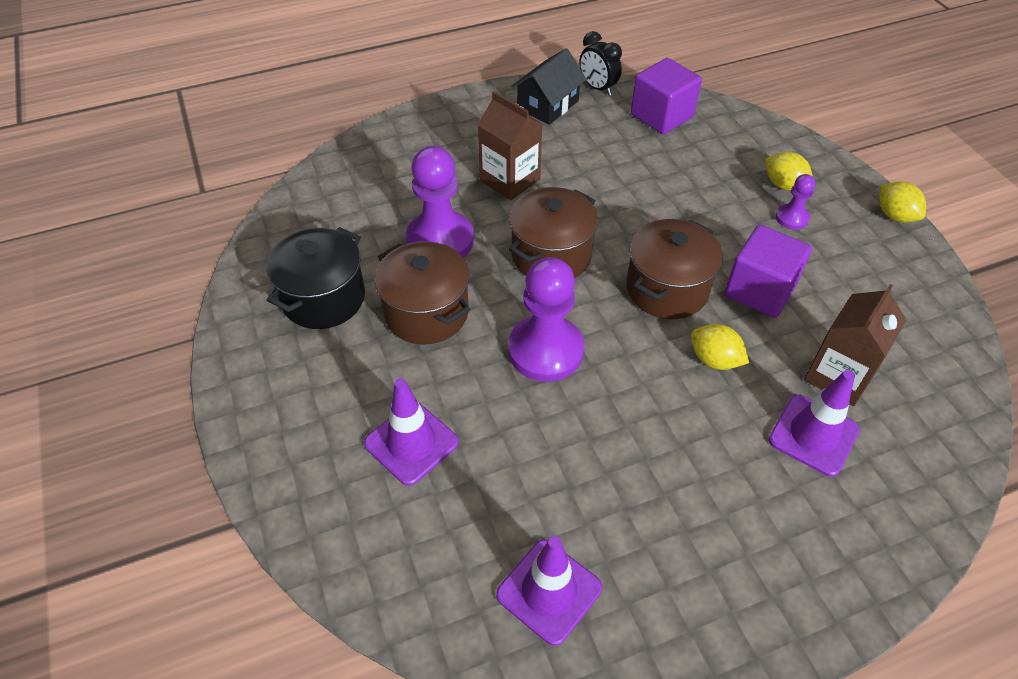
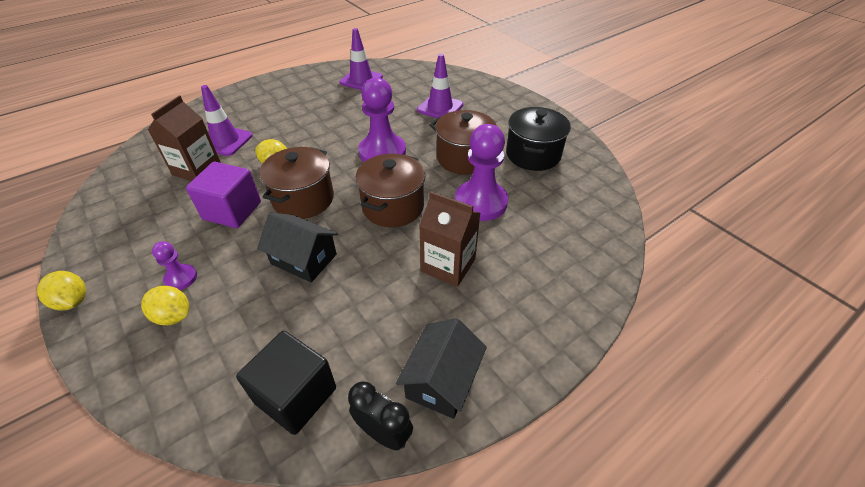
camera: 165 degrees right, 5 degrees down
(661, 115) = (296, 395): purple cube -> black cube
(661, 213) = (304, 259): none -> black house

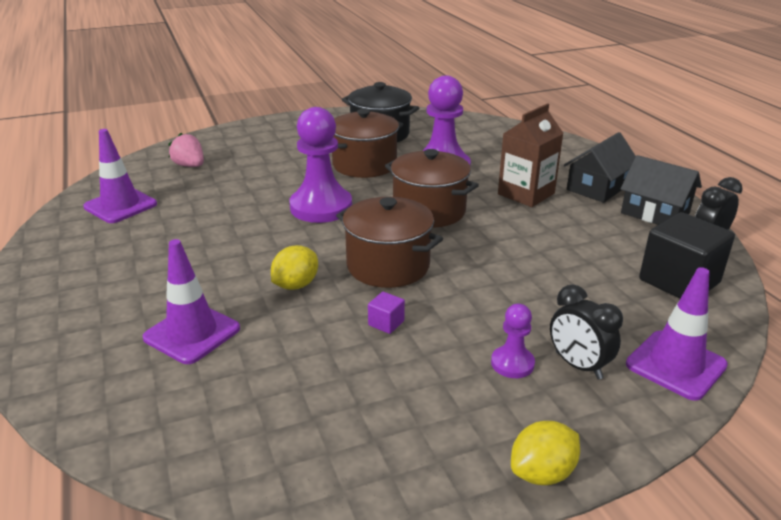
camera: 75 degrees left, 15 degrees down
(173, 316) = (578, 365): yellow lemon -> black clock
(197, 169) = (257, 362): brown carton -> none
(232, 210) = (386, 323): purple cube -> purple cube, size x0.42
(304, 259) = (498, 270): black house -> black house (597, 188)
(425, 86) = (190, 166): none -> pink strawberry
(440, 107) = (251, 164): purple traffic cone -> purple traffic cone (676, 365)

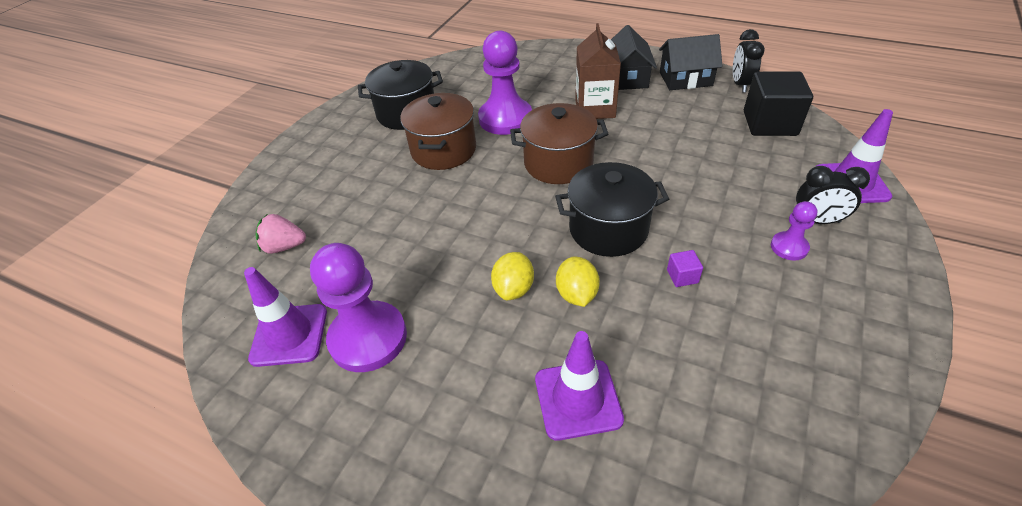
camera: 40 degrees left, 15 degrees up
(321, 207) = (476, 212): purple pawn -> purple pawn (368, 338)
(388, 266) = (608, 229): brown pot -> black pot
(542, 473) = (910, 307): yellow lemon -> yellow lemon (513, 288)

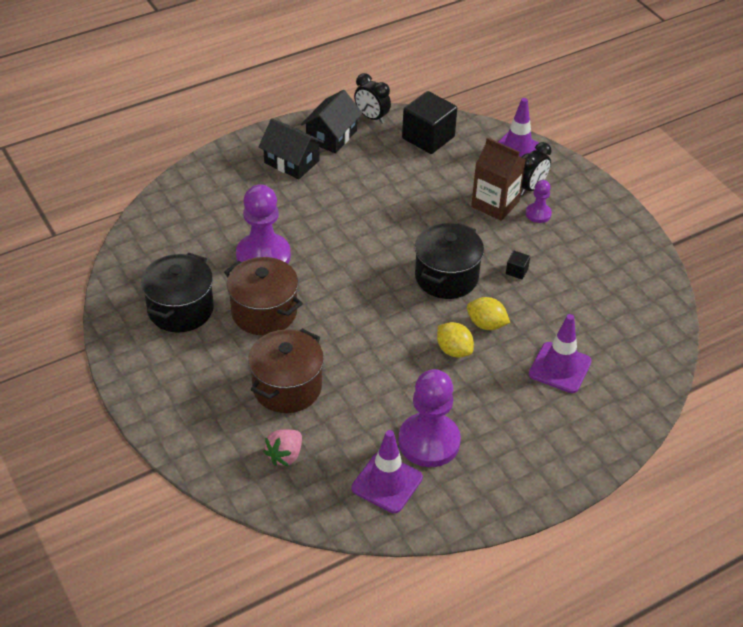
camera: 60 degrees left, 0 degrees up
(558, 163) = (353, 260): brown pot -> brown pot (287, 387)
(595, 108) = (310, 203): brown carton -> brown carton (495, 204)
(682, 276) = (516, 271): purple cube -> black cube

